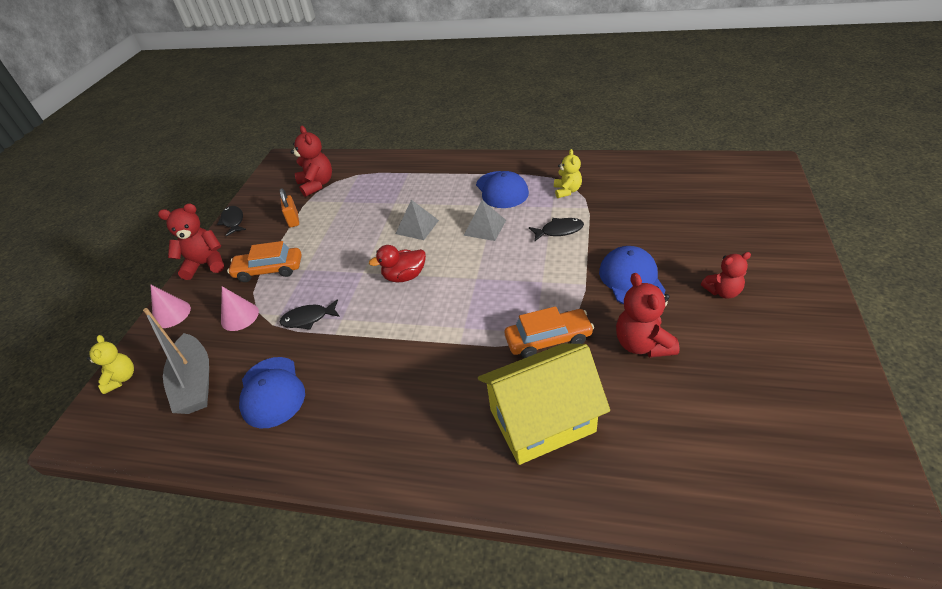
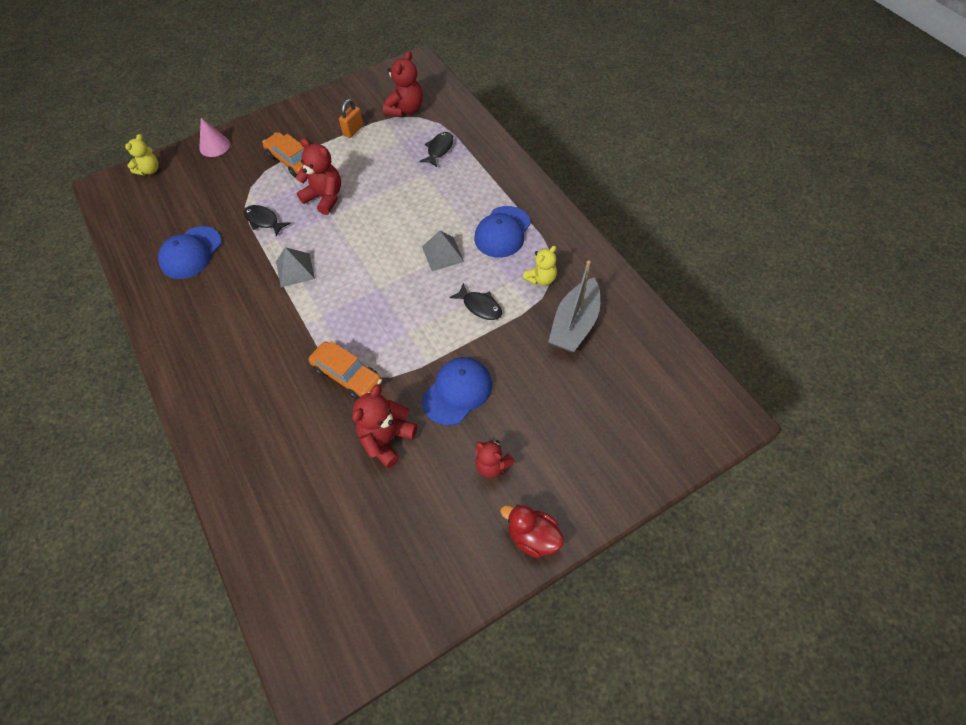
camera: 45 degrees right, 15 degrees up
(195, 383) = (171, 208): grey boat -> grey boat (574, 324)
(205, 264) = (270, 122): red teddy bear -> red teddy bear (325, 198)
(233, 221) = (324, 98): black fish -> black fish (439, 149)
(239, 316) = (238, 182): pink cone -> none
(404, 276) = (346, 243): red duck -> red duck (533, 537)
(417, 227) = (407, 210): grey pyramid -> grey pyramid (295, 270)
(542, 420) = (268, 417): yellow house -> none

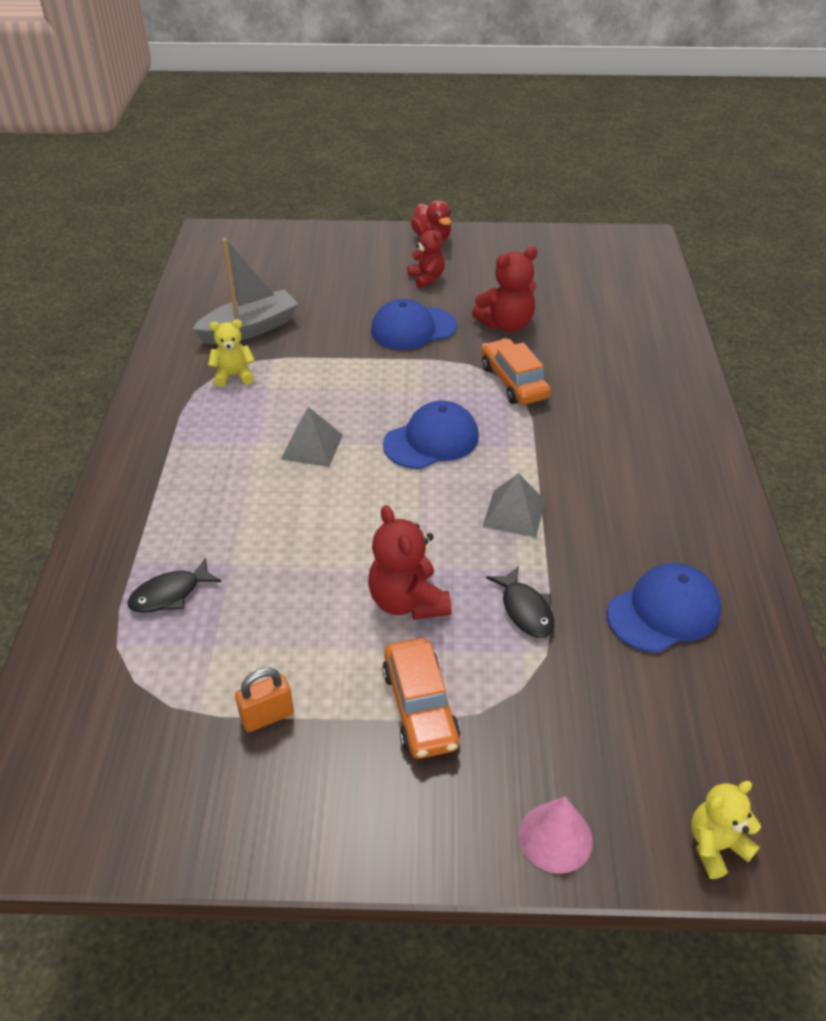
camera: 150 degrees left, 15 degrees down
(405, 109) = (139, 712): red teddy bear -> none
(480, 306) = (324, 380): black fish -> none
(502, 232) = (218, 437): blue cap -> blue cap (431, 440)

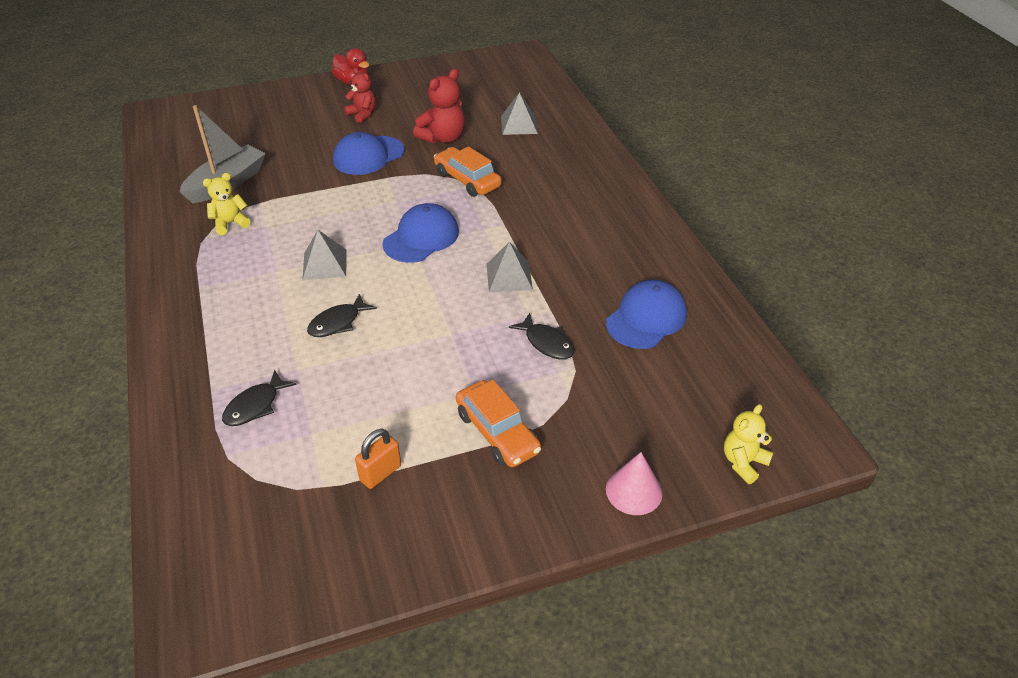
camera: 20 degrees left, 0 degrees up
(297, 520) = (338, 323): none -> black fish
(407, 601) = (455, 360): red teddy bear -> none
(603, 326) = (519, 125): none -> grey pyramid

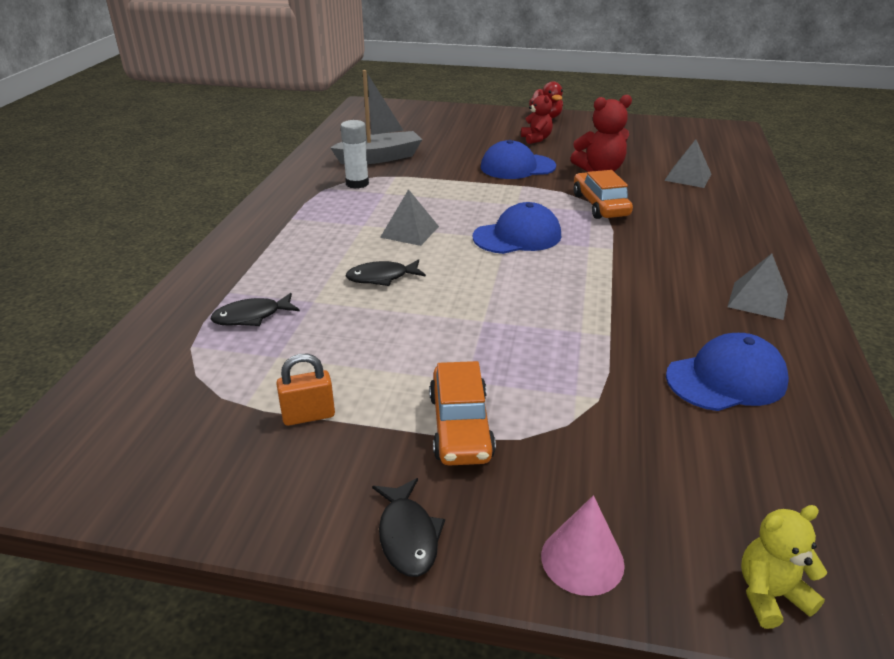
camera: 30 degrees right, 10 degrees down
(230, 223) = (357, 183): yellow teddy bear -> white glue stick
(509, 276) = (584, 291): grey pyramid -> grey pyramid (757, 300)
(547, 343) = (583, 362): black fish -> black fish (408, 536)

